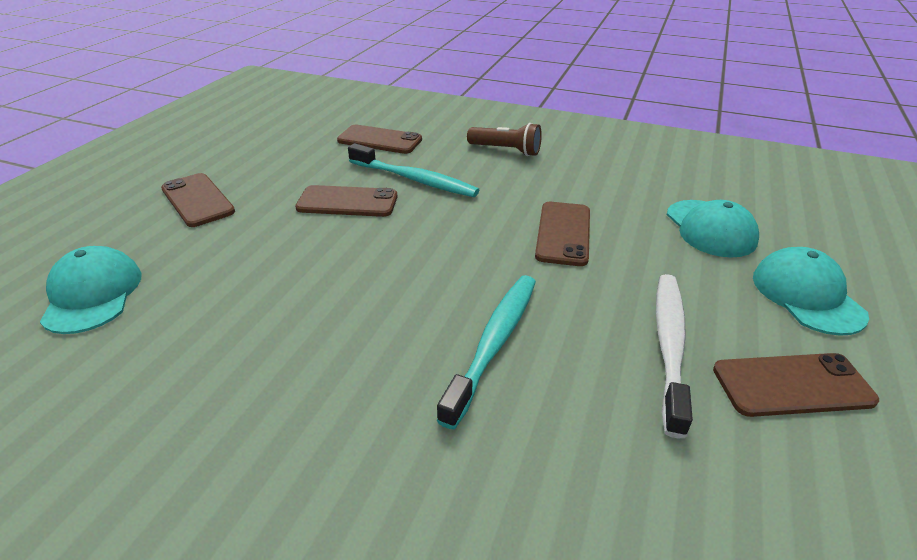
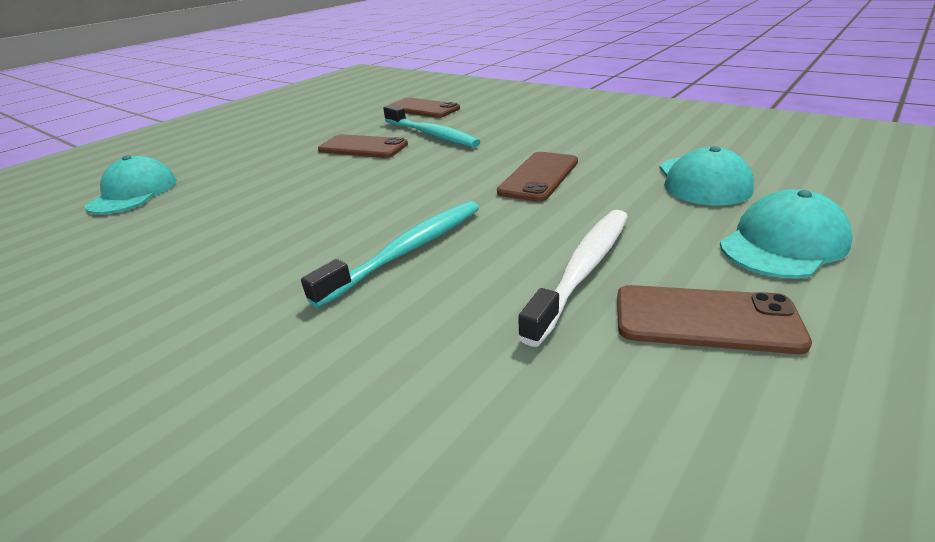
camera: 20 degrees right, 5 degrees down
(197, 200) = (252, 142): brown phone -> none
(506, 150) = (530, 117): brown flashlight -> none
(807, 295) = (783, 243): turquoise cap -> turquoise cap turned 45 degrees clockwise

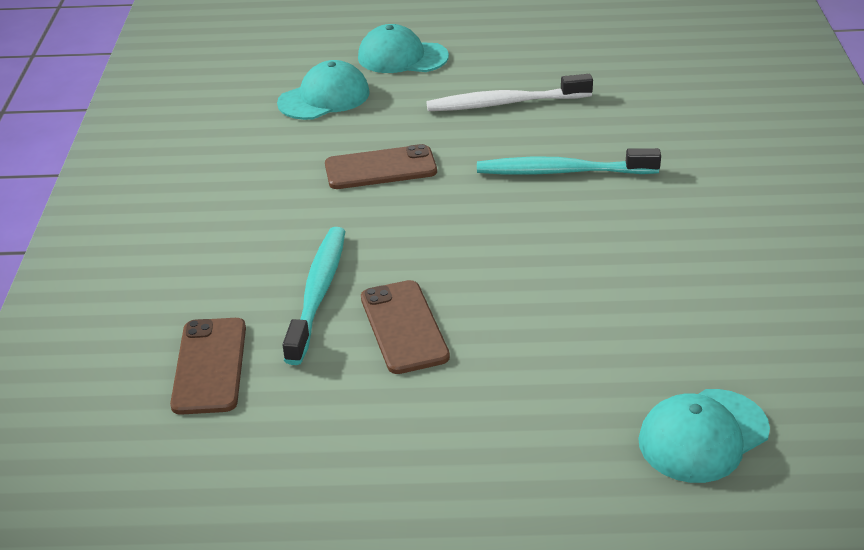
camera: 130 degrees left, 5 degrees up
(705, 319) = (509, 62): brown phone -> none

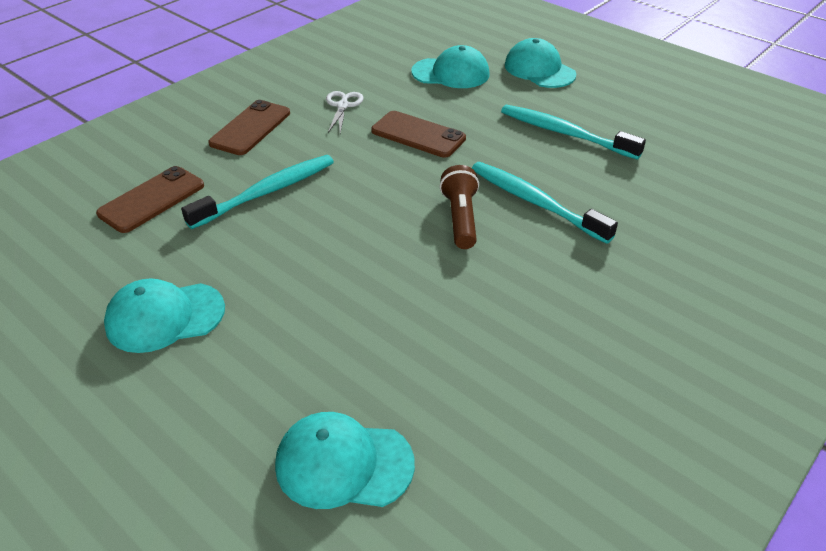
camera: 40 degrees right, 5 degrees up
(264, 179) = (343, 106): none -> white scissors
(398, 444) = (165, 317): none -> turquoise cap
(404, 327) = (279, 245): brown phone -> brown phone (250, 128)
(505, 103) = (565, 133): white toothbrush -> turquoise toothbrush
(523, 217) = (460, 218): none -> brown flashlight

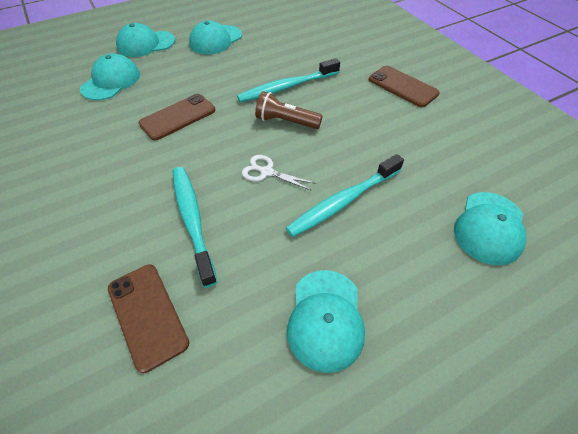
camera: 70 degrees left, 10 degrees up
(250, 128) = (84, 216): brown phone -> brown phone (402, 86)
(343, 106) = (103, 148): white scissors -> white scissors (267, 172)
(565, 133) = (226, 56): turquoise toothbrush -> turquoise toothbrush (343, 201)
(594, 115) = (215, 40): none -> turquoise cap

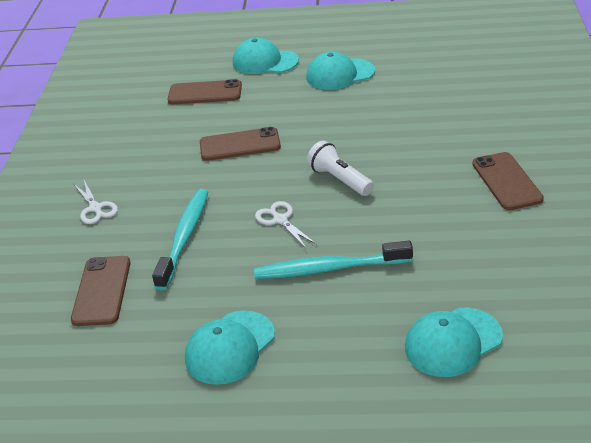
camera: 35 degrees right, 15 degrees down
(76, 224) = (95, 208): none -> white scissors
(111, 81) = (205, 93): turquoise cap -> brown phone
(286, 121) = (340, 180): brown flashlight -> white flashlight
(287, 87) = (372, 146): turquoise toothbrush -> none

